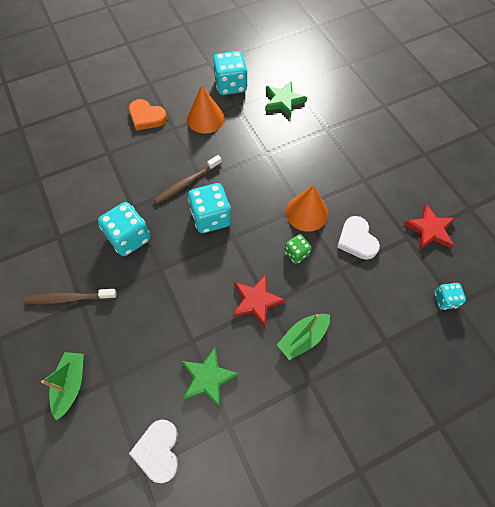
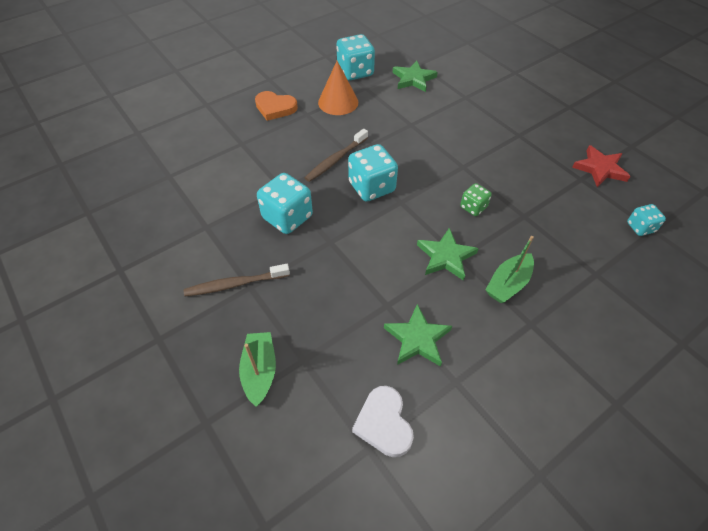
camera: 10 degrees left, 10 degrees down
(256, 301) = (446, 256): red star -> green star
(307, 212) = (471, 170): orange cone -> none
(357, 240) = (531, 187): white heart -> none

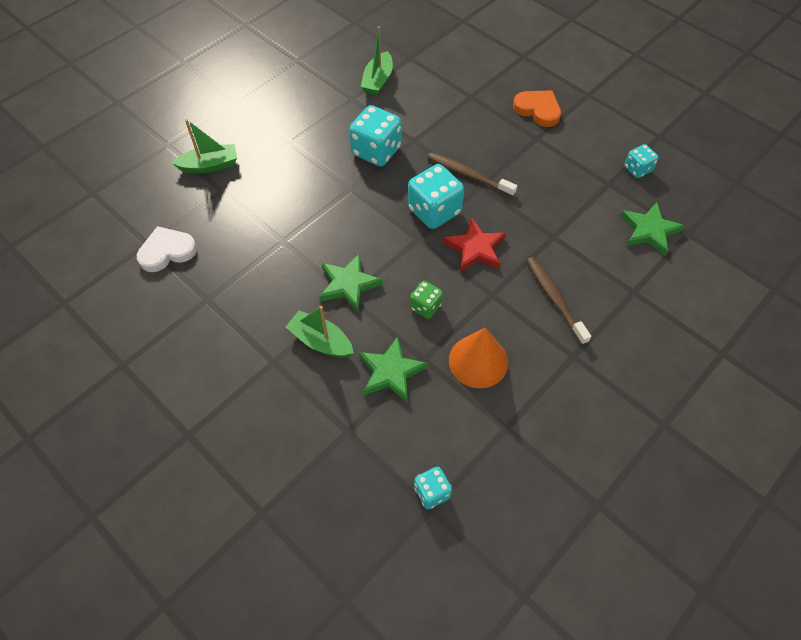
camera: 80 degrees right, 5 degrees up
(190, 204) = (378, 81): none -> green boat
(235, 284) = (292, 132): brown toothbrush -> brown toothbrush (554, 299)
(275, 108) = (538, 110): orange heart -> orange heart turned 120 degrees clockwise
(338, 102) = (569, 162): orange cone -> orange cone (478, 361)
(355, 72) = (637, 169): turquoise dice -> turquoise dice, size x0.55
(417, 339) = (248, 267): green star -> green star (391, 372)
(600, 169) = (533, 454): red star -> red star (475, 248)

